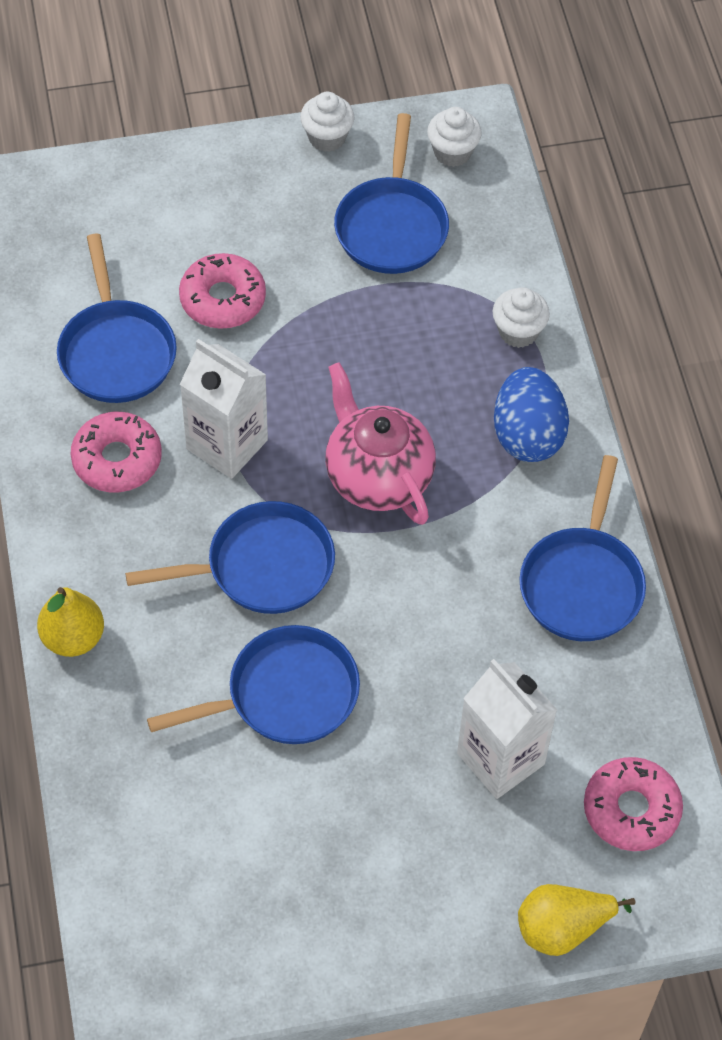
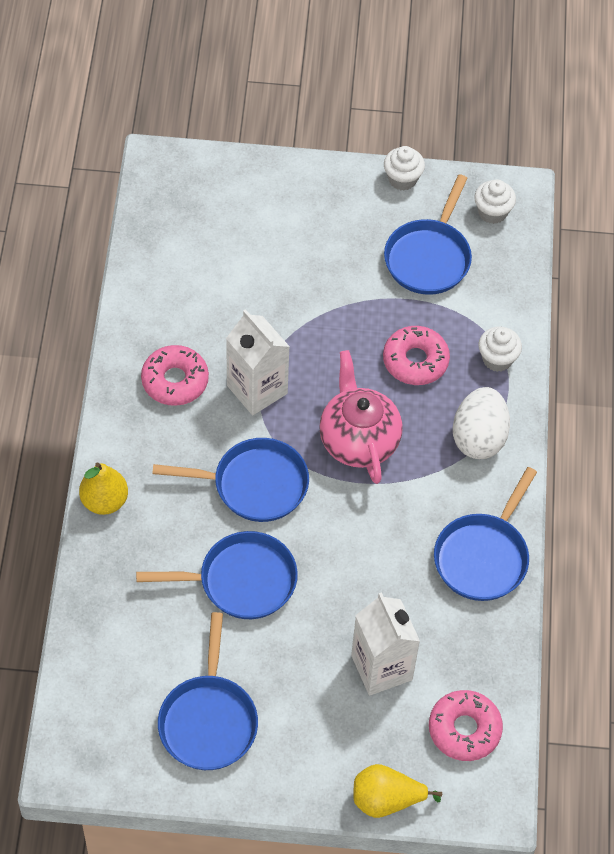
camera: 15 degrees right, 0 degrees up
(116, 351) = (198, 301): blue pan -> blue pan (208, 720)
(223, 299) = (287, 282): pink donut -> pink donut (415, 361)
(527, 435) = (479, 437): blue egg -> white egg

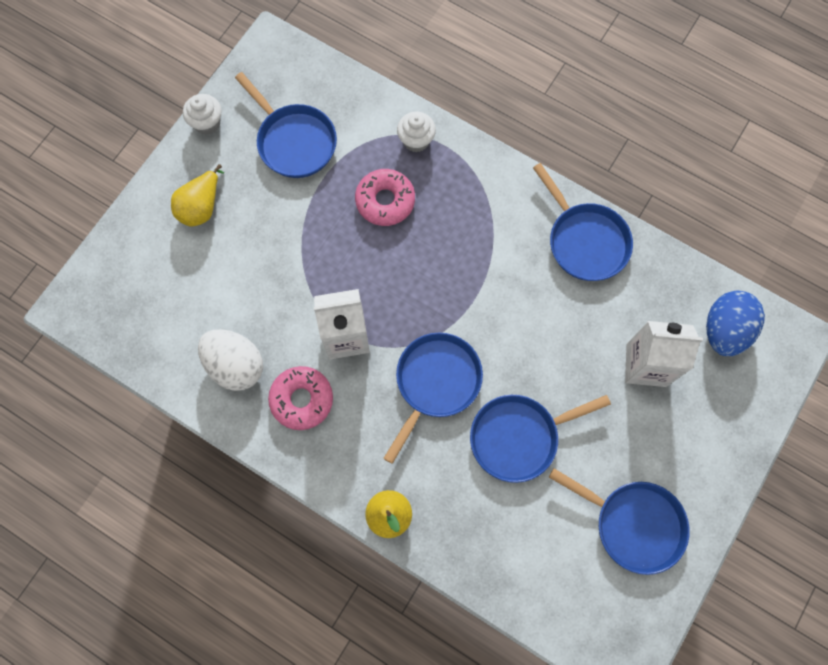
camera: 60 degrees left, 15 degrees up
(241, 581) = (519, 437): blue pan -> blue pan turned 135 degrees counterclockwise
(358, 440) = (435, 281): pink teapot -> none
(386, 800) = (759, 418): yellow pear -> yellow pear (201, 207)
(464, 729) = (724, 330): pink donut -> blue egg
(479, 437) = (479, 190): white egg -> white egg (235, 365)
(492, 212) = (279, 73): white cupcake -> none

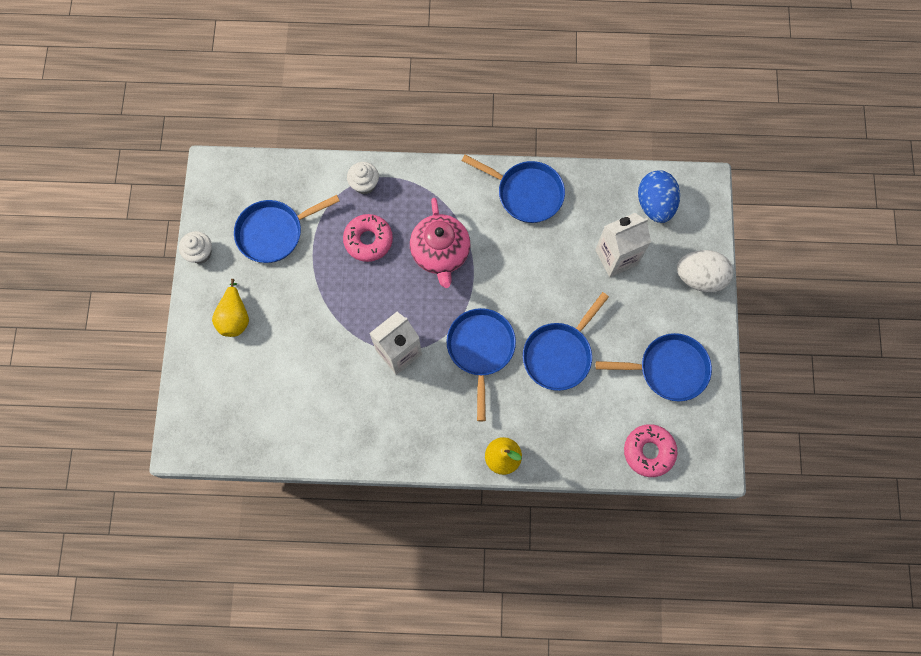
camera: 30 degrees left, 0 degrees up
(235, 365) = (331, 417): white egg -> white egg (699, 277)
(294, 141) = (274, 232): blue pan -> blue pan turned 135 degrees clockwise
(302, 399) = (394, 414): pink donut -> pink donut (649, 451)
(453, 256) = (440, 253): none -> pink teapot

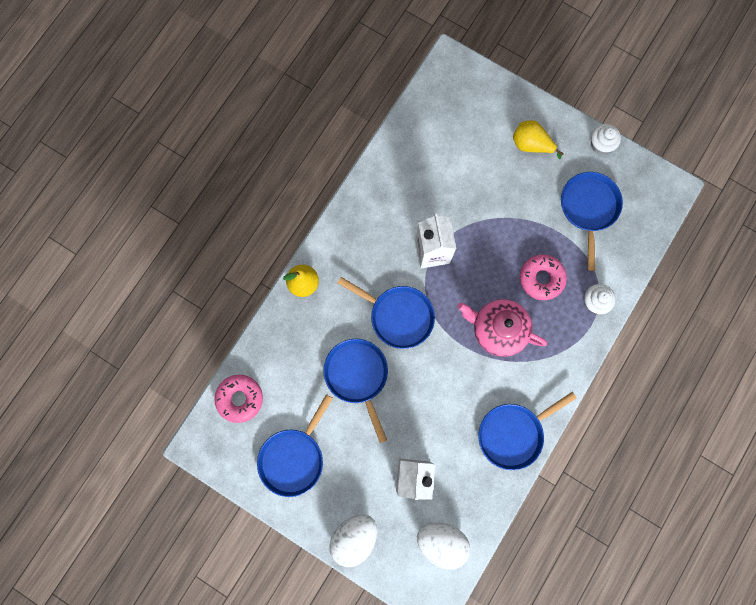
camera: 120 degrees right, 5 degrees up
(655, 204) = (441, 542): blue egg -> white egg

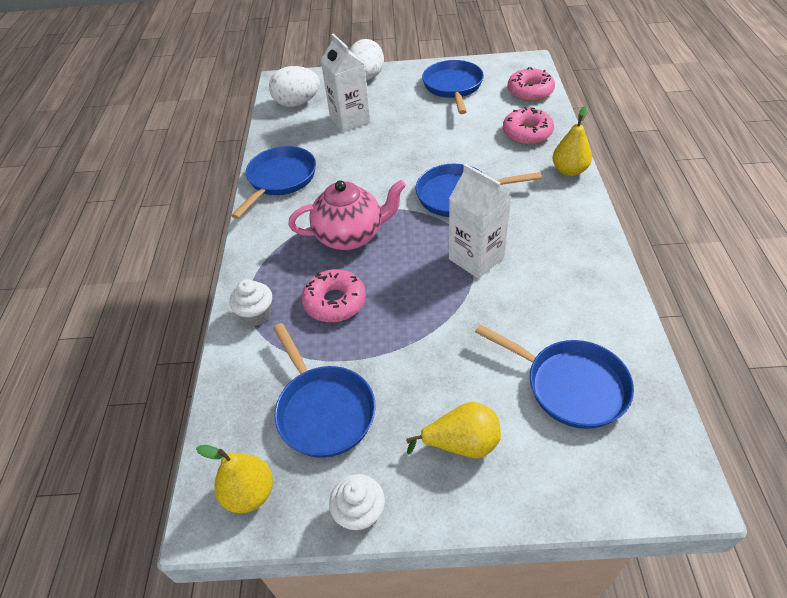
camera: 150 degrees right, 30 degrees down
(292, 347) = (527, 133): none -> pink donut
(358, 376) = (452, 144): blue pan -> blue pan (570, 385)
(648, 188) = (250, 493): none -> yellow pear

